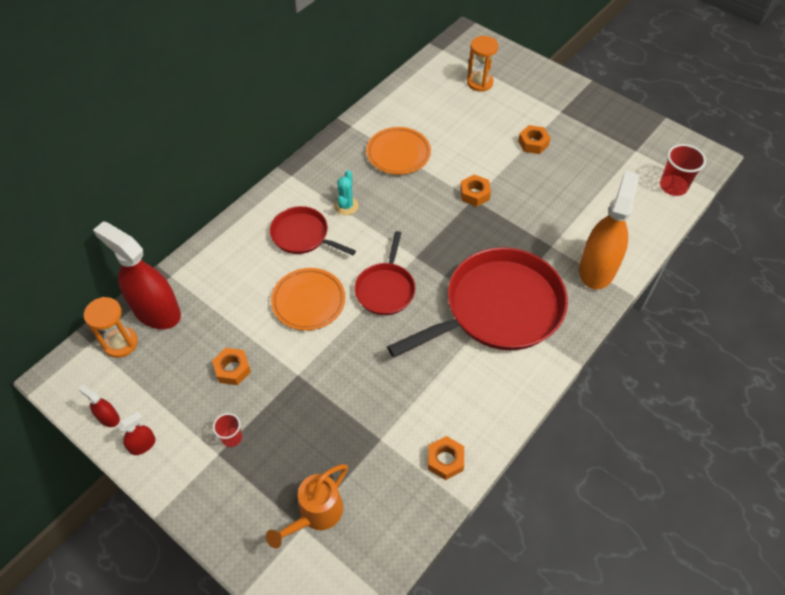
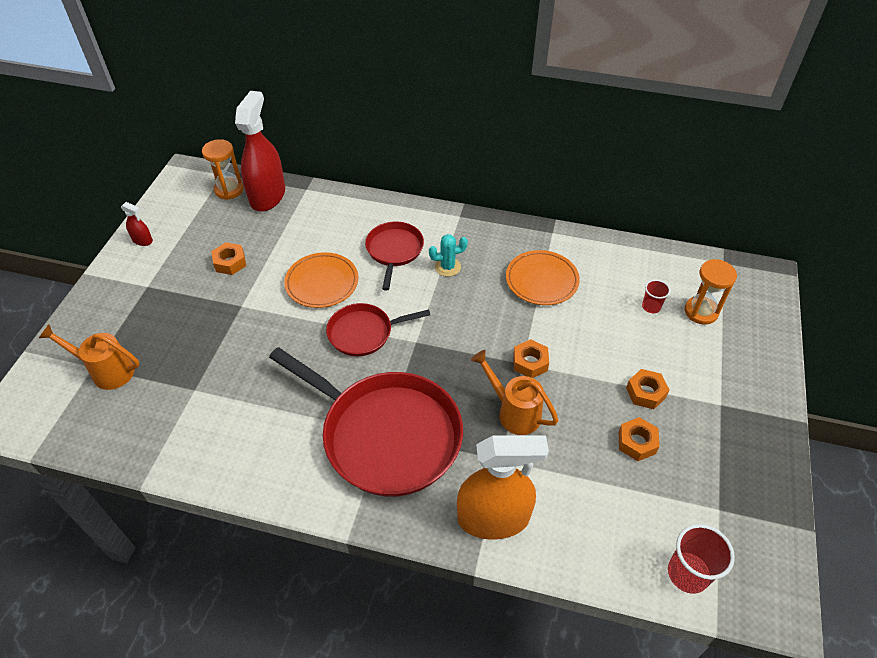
camera: 65 degrees right, 5 degrees down
(108, 417) = (160, 212): red spray bottle -> none
(232, 438) = (164, 288): red cup -> red cup (651, 307)
(445, 460) = (186, 449): orange nut -> orange nut (637, 442)
(514, 221) = (514, 412): none -> orange watering can

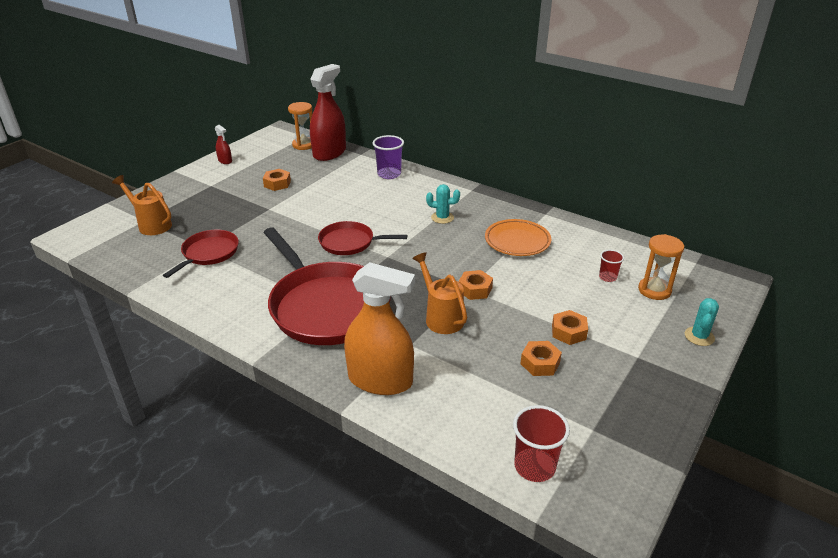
camera: 20 degrees right, 15 degrees down
(322, 283) = (337, 208): orange plate -> none
(356, 214) = (389, 174): none -> purple cup
(394, 250) = (405, 200): red pan -> red pan (209, 253)
(763, 360) = (699, 336): none -> turquoise cactus

